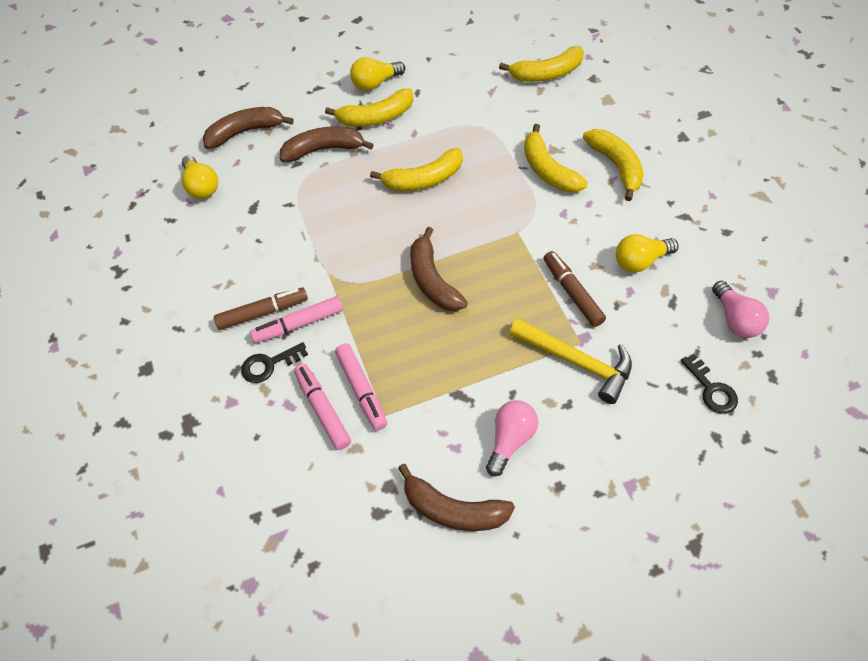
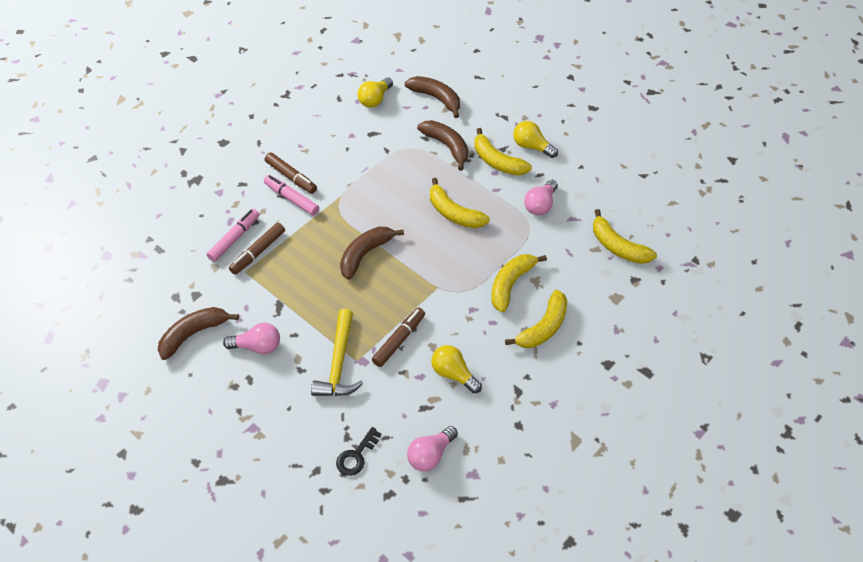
camera: 60 degrees right, 5 degrees down
(269, 365) = (254, 198): black key -> none
(361, 390) = (258, 252): pink marker -> brown marker
(453, 510) = (193, 334): brown banana -> brown banana turned 60 degrees clockwise
(458, 107) = (540, 205): none -> pink light bulb

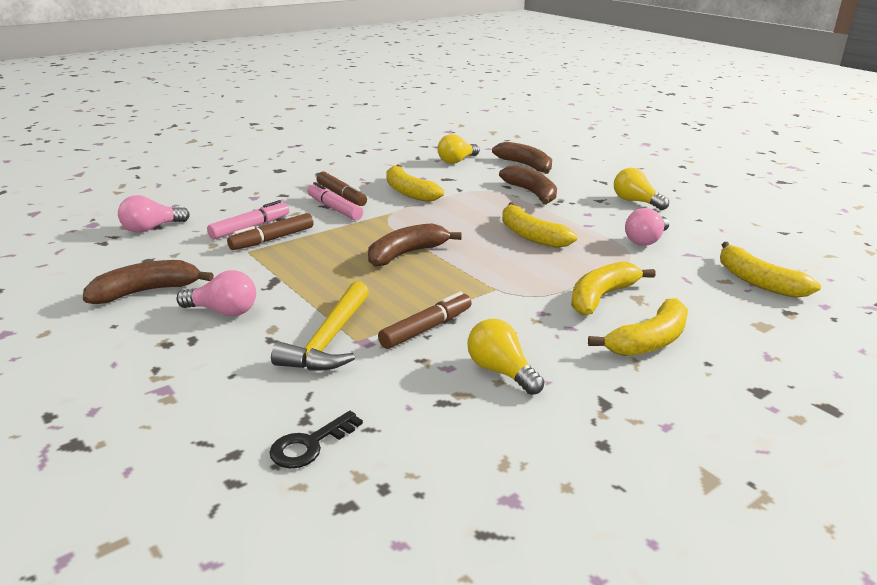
camera: 10 degrees right, 25 degrees down
(430, 455) = (438, 462): pink light bulb -> pink light bulb (151, 228)
(497, 161) = (591, 207): yellow banana -> yellow banana (408, 192)

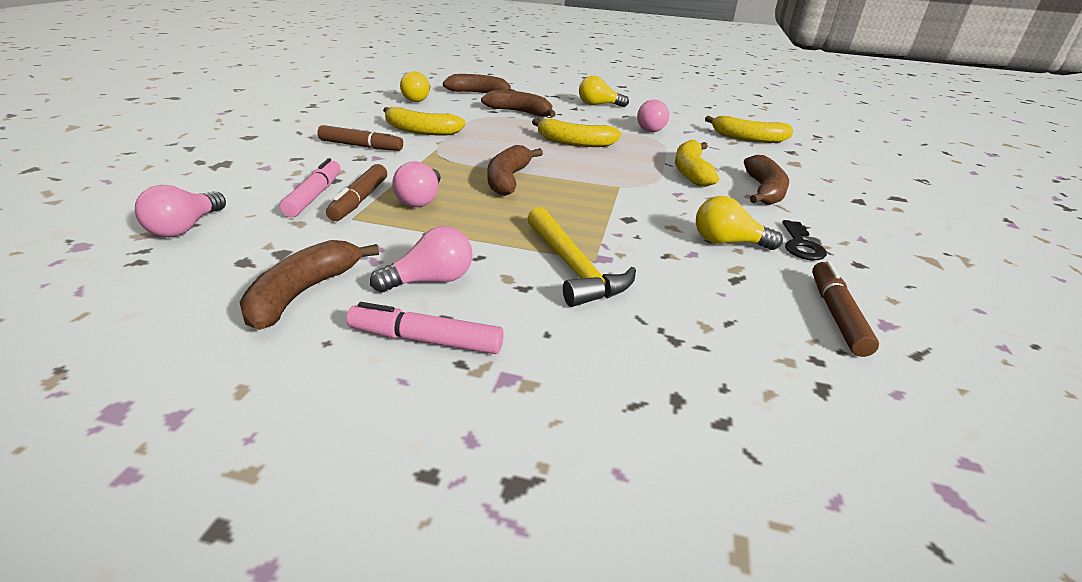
camera: 40 degrees left, 5 degrees up
(309, 445) = (716, 357): black key -> black key (801, 245)
(312, 251) = (420, 200): none -> pink light bulb
(334, 208) = (374, 158): pink marker -> pink marker (426, 340)
(426, 328) = (627, 231): brown marker -> brown marker (836, 315)
(649, 341) = (764, 191): yellow banana -> brown banana

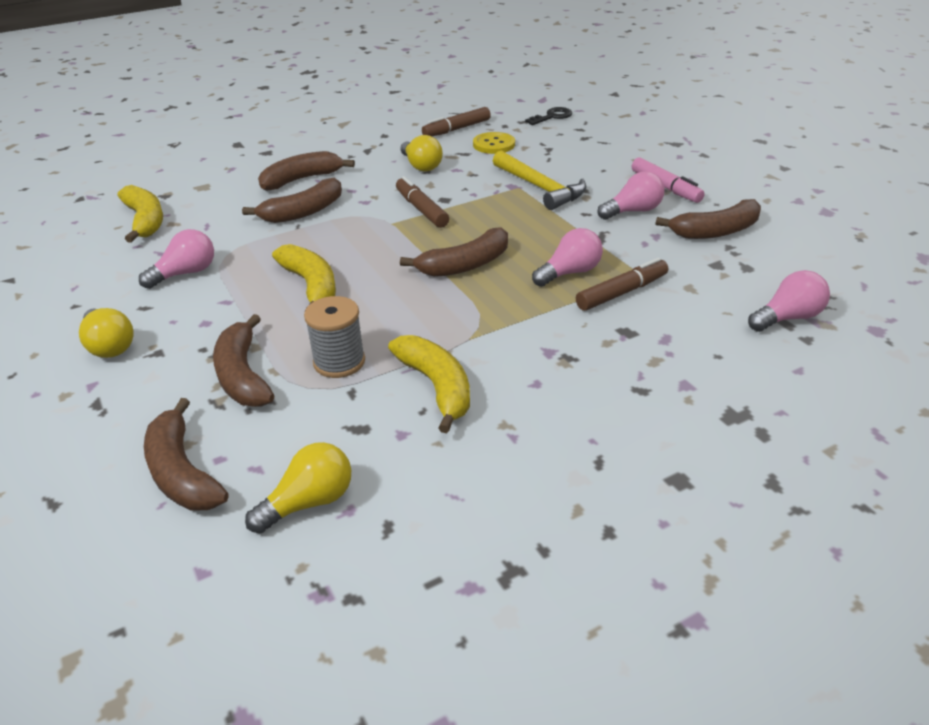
camera: 130 degrees left, 5 degrees up
(314, 196) = (658, 314): pink marker -> none
(361, 146) = (546, 382): brown marker -> brown marker (421, 209)
(430, 280) = (633, 211): pink light bulb -> pink light bulb turned 135 degrees clockwise
(487, 125) = (339, 362): none -> grey spool
(573, 268) = (540, 188): yellow hammer -> yellow hammer turned 120 degrees clockwise
(691, 172) = (303, 212): yellow banana -> brown banana
(742, 310) = (494, 144): none -> yellow button
(801, 245) = (385, 150): black key -> black key (552, 116)

